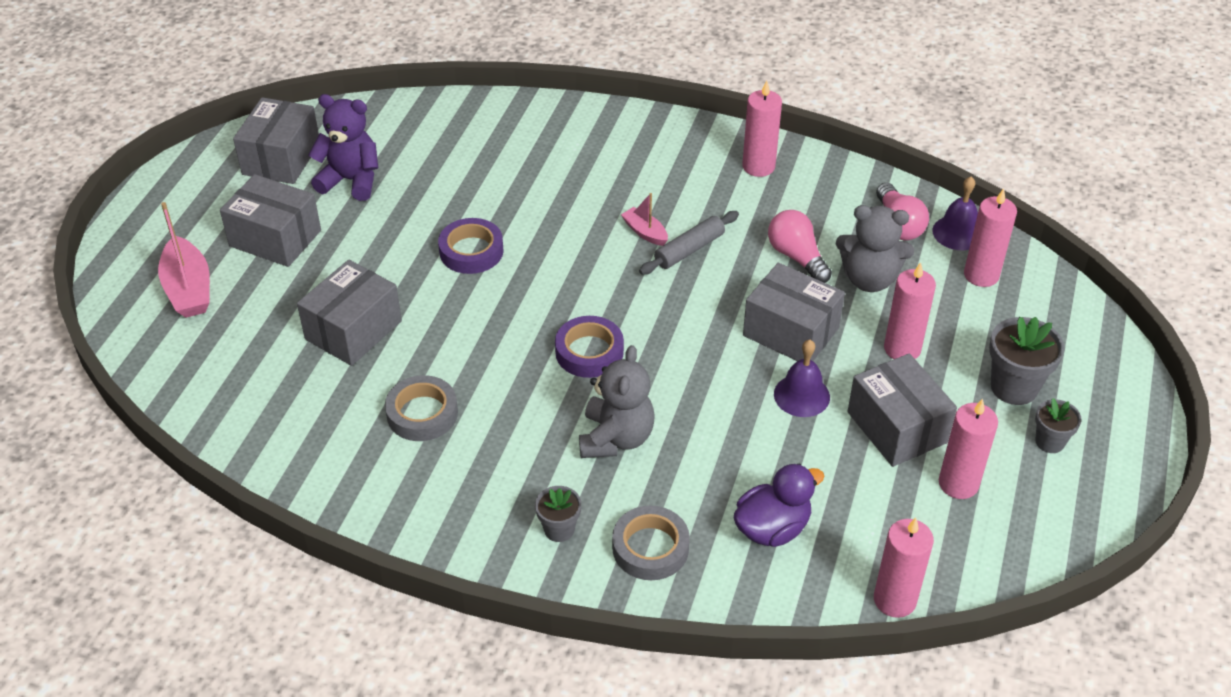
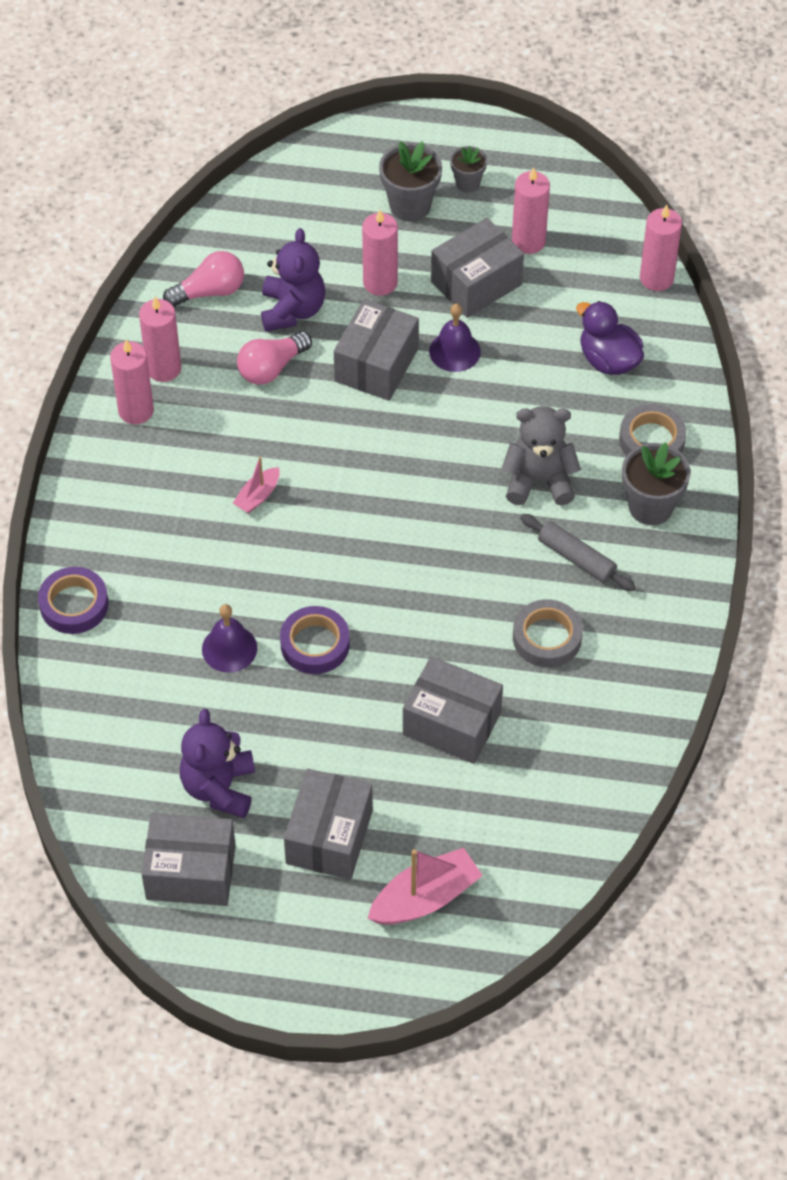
camera: 100 degrees left, 10 degrees up
(559, 529) = (650, 507): grey flower pot -> grey flower pot, size x1.67
(589, 352) = (437, 518): purple tape -> purple tape (74, 604)
(689, 250) = (277, 456): grey rolling pin -> grey rolling pin (576, 558)
(869, 279) = (292, 310): grey teddy bear -> purple teddy bear
(957, 233) = (213, 246): purple bell -> purple bell (229, 648)
(981, 275) = (270, 228): pink candle -> pink candle (163, 368)

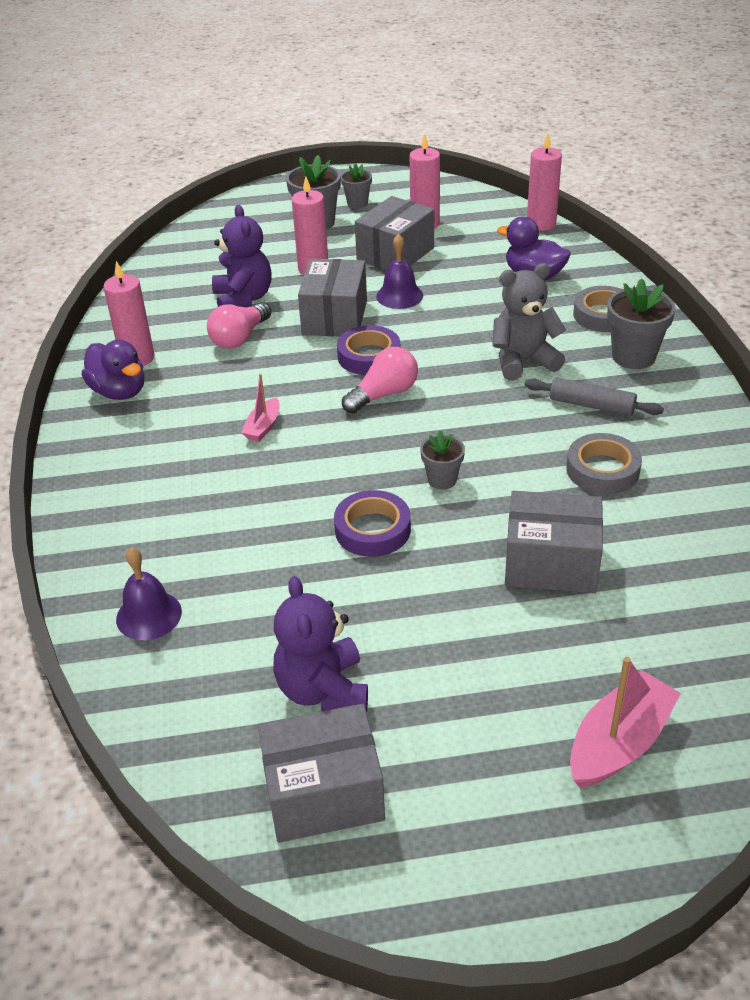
camera: 15 degrees left, 15 degrees down
(74, 604) = (98, 556): purple tape -> purple tape (369, 356)
(136, 410) = (119, 391): pink candle -> purple duck
(209, 291) = (163, 302): pink light bulb -> pink light bulb (384, 394)
(229, 648) = (282, 554): purple bell -> purple bell (149, 615)
(329, 837) = (474, 707): grey box -> none
(397, 607) = (442, 480): none -> grey flower pot

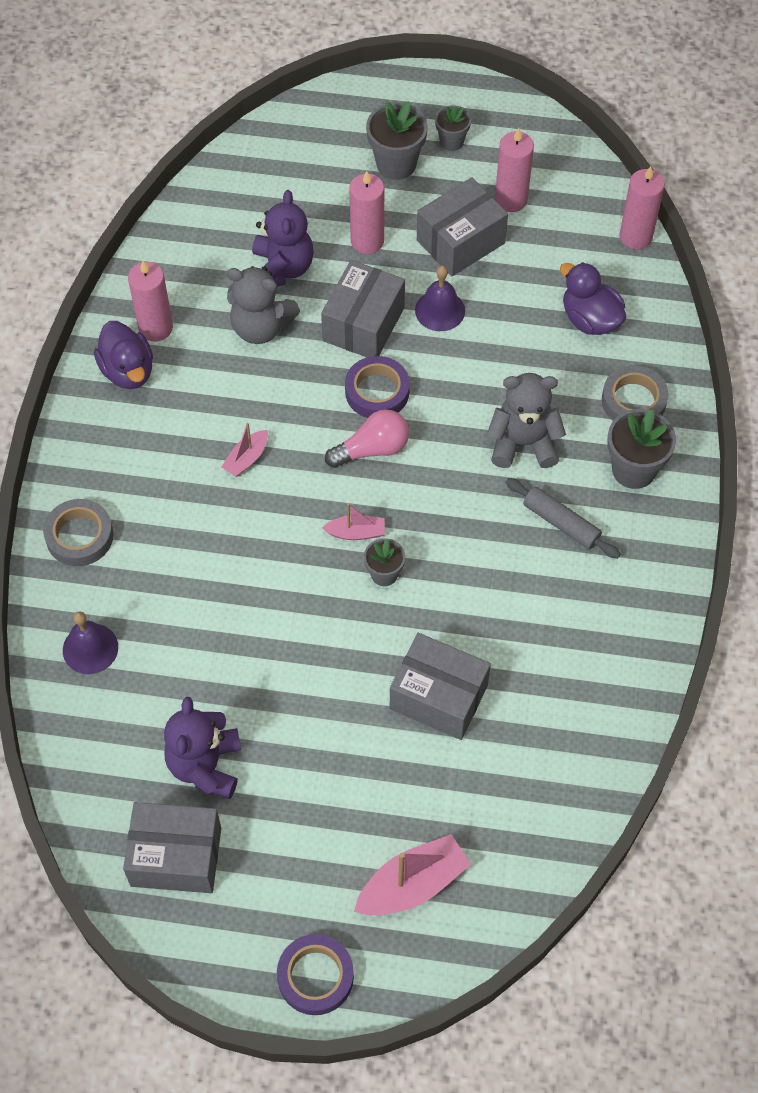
camera: 15 degrees right, 20 degrees up
(240, 338) = (261, 327): pink light bulb -> grey teddy bear
(372, 529) = (302, 613): purple tape -> purple tape (315, 976)
(398, 456) = (356, 533): none -> pink boat
(602, 470) = (533, 606): grey tape -> grey tape (79, 536)

